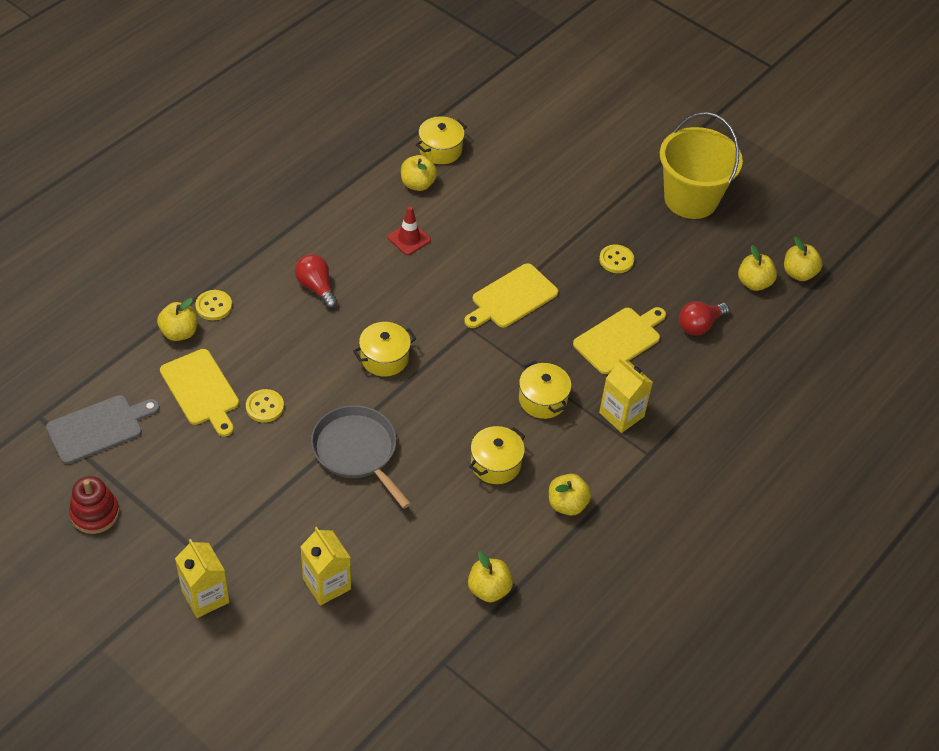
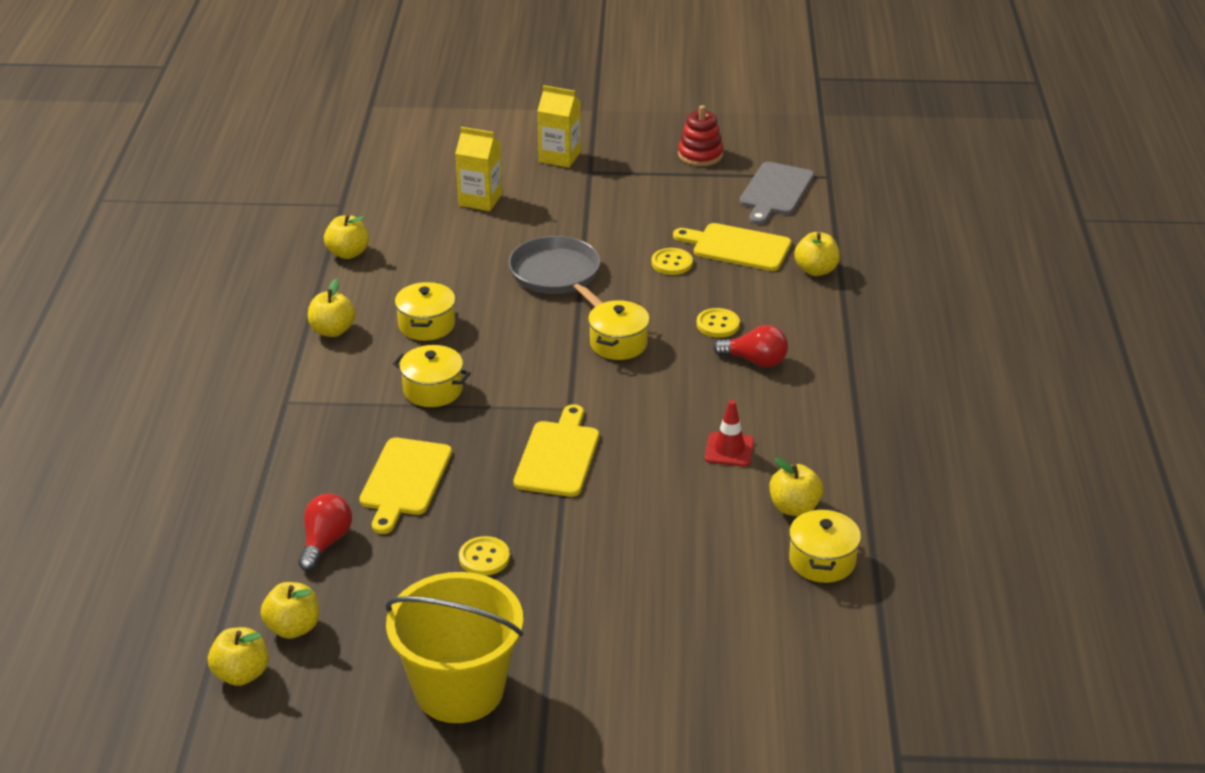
camera: 145 degrees right, 15 degrees down
(214, 306) = (819, 300): yellow button -> yellow button (717, 324)
(357, 451) = (557, 275): grey pan -> grey pan turned 135 degrees counterclockwise
(621, 414) = (342, 418): yellow carton -> none

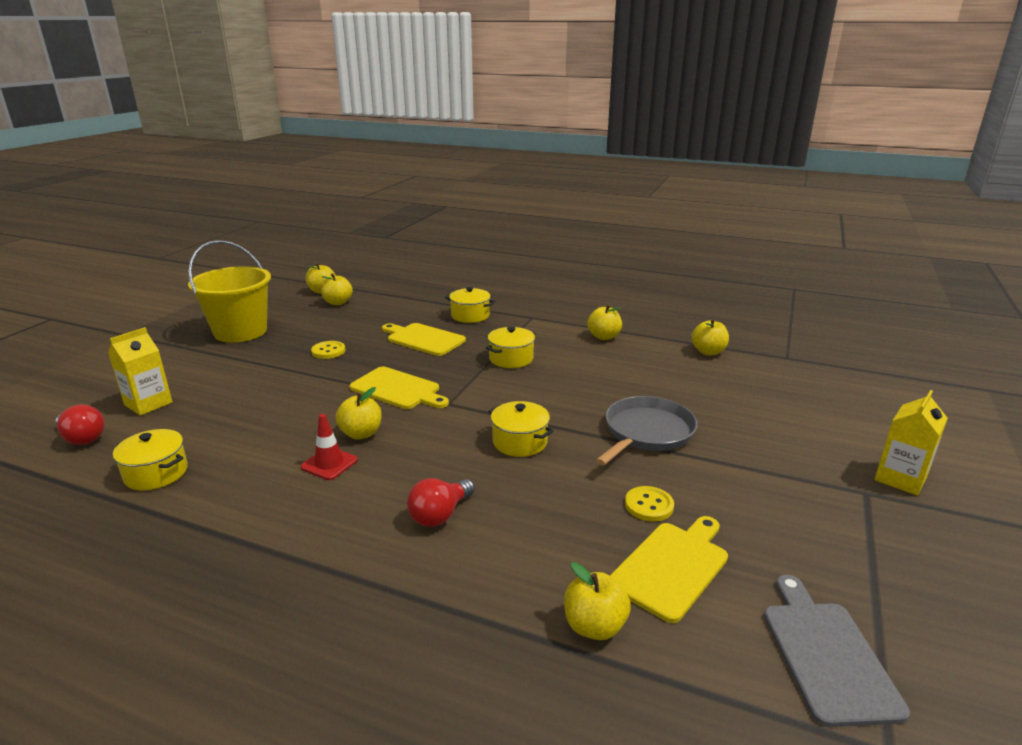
camera: 110 degrees right, 10 degrees down
(325, 542) = (392, 315): red light bulb -> red light bulb (82, 438)
(426, 325) = (594, 367): yellow pot -> yellow pot (470, 315)
(480, 200) = (795, 417): yellow carton -> yellow carton (148, 404)
(557, 275) = (646, 432): grey pan -> grey pan turned 45 degrees counterclockwise
(700, 155) = (936, 601): red stacking toy -> none
(717, 324) = (517, 507): yellow button -> none
(775, 191) = (826, 654): grey cutting board -> grey cutting board turned 45 degrees clockwise
(794, 508) = (226, 477): yellow apple -> yellow apple (361, 434)

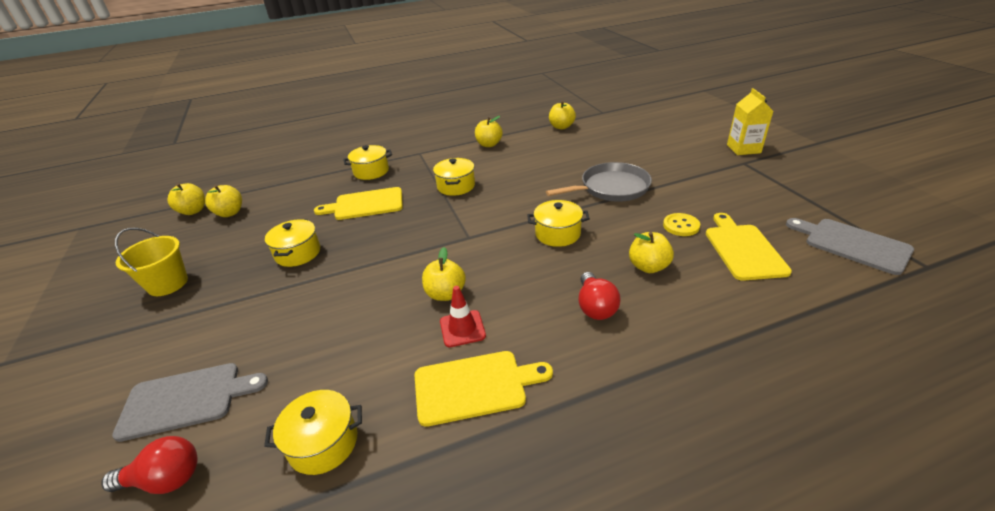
camera: 40 degrees left, 10 degrees up
(148, 404) = (186, 399): yellow carton -> grey cutting board
(240, 331) = (168, 284): yellow bucket -> yellow bucket, size x0.62
(328, 351) = (298, 253): yellow button -> yellow pot
(398, 389) = (414, 248): yellow cutting board -> yellow cutting board (475, 386)
(594, 626) = (769, 303): yellow apple -> yellow apple (648, 267)
(646, 432) = (611, 188): grey pan -> grey pan turned 75 degrees clockwise

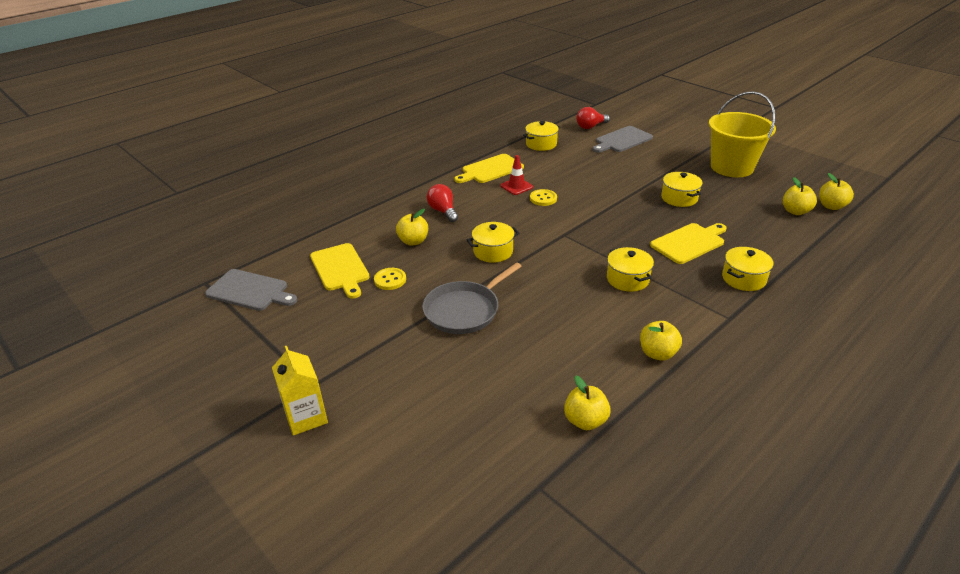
camera: 155 degrees right, 0 degrees up
(168, 284) = (731, 167): yellow bucket -> yellow bucket, size x1.61
(445, 294) = (543, 198): yellow apple -> yellow button

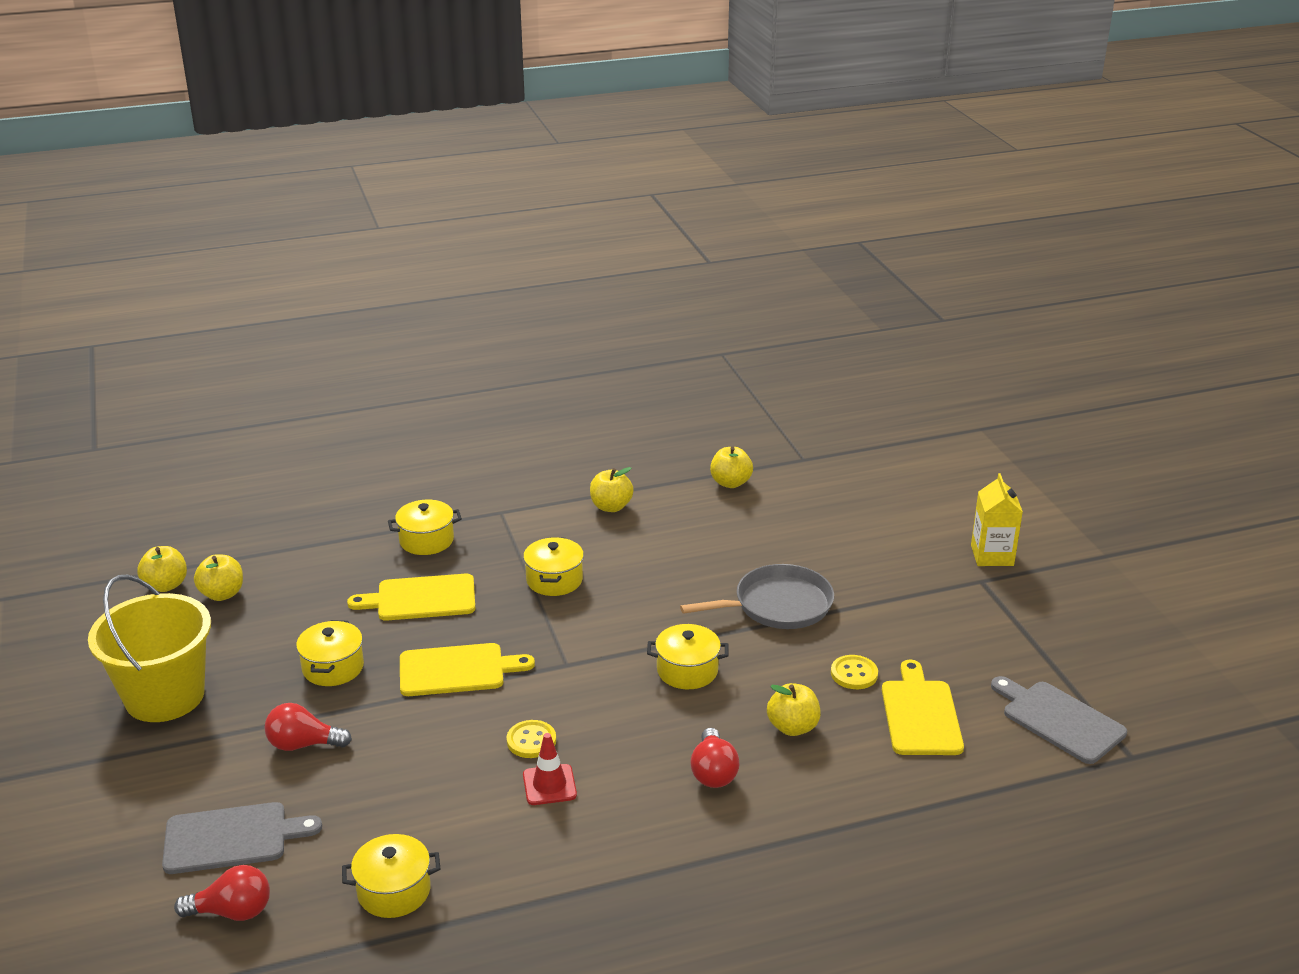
camera: 155 degrees left, 5 degrees down
(490, 170) = (559, 849): yellow cutting board -> yellow cutting board (457, 670)
(643, 170) = (303, 744): none -> red light bulb

